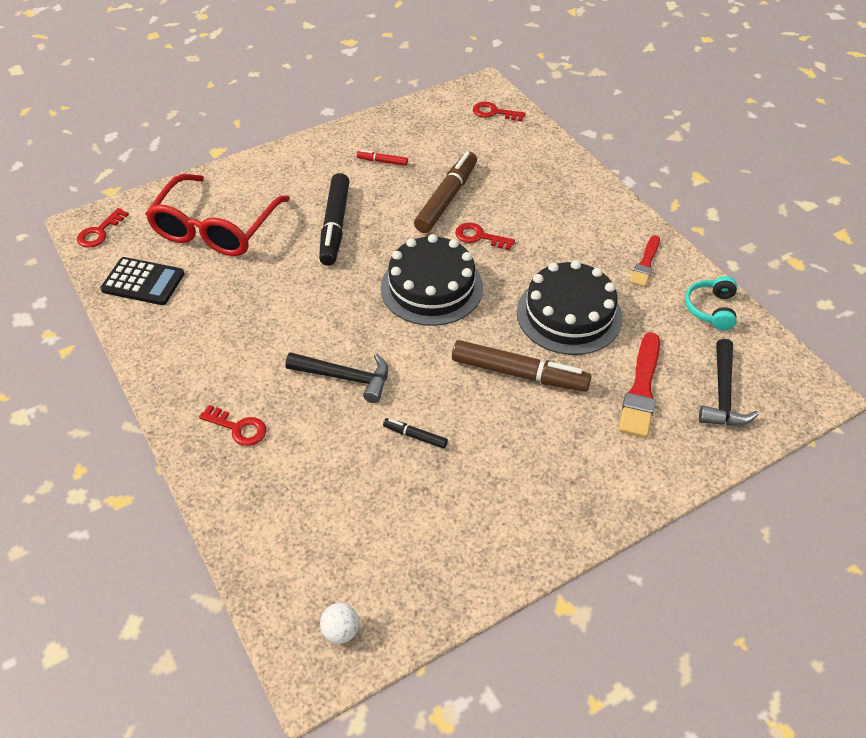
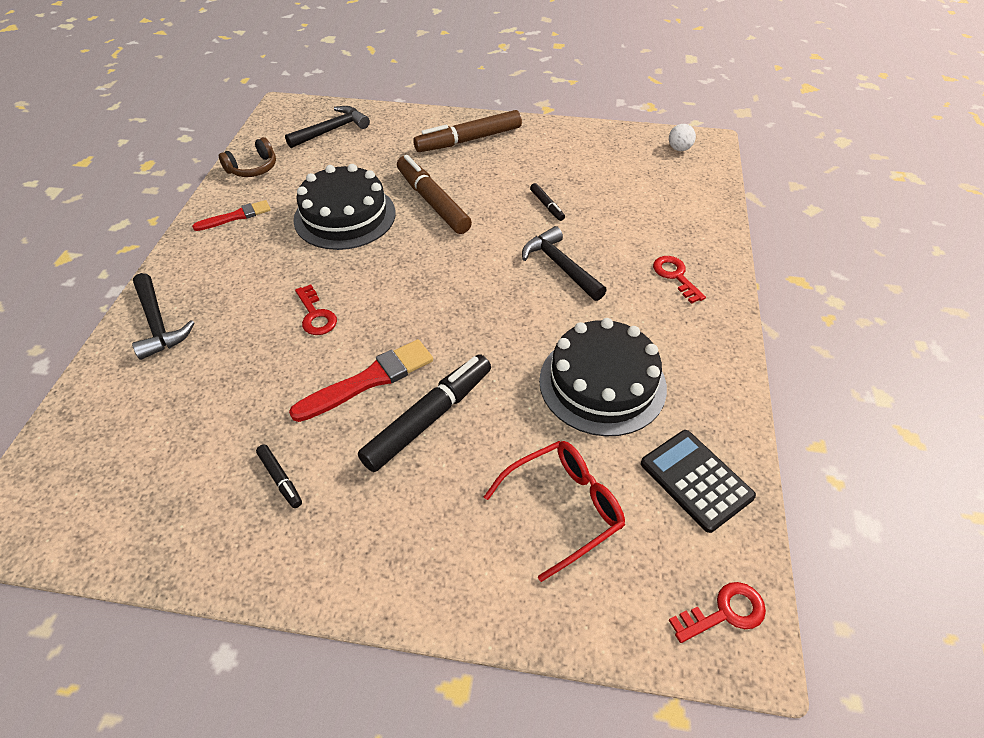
camera: 140 degrees left, 0 degrees up
(215, 228) = (563, 508): red glasses -> red glasses, size x0.66
(382, 161) = (280, 479): red marker -> black marker
(431, 287) = (415, 295): black cake -> black cake (602, 383)
(446, 198) = (285, 376): brown marker -> brown marker (468, 140)
(494, 112) = (66, 465): red key -> none
(565, 179) = (158, 324): none -> black hammer
(641, 389) = (371, 155): red brush -> red brush (369, 380)
(711, 309) = (253, 168): turquoise headphones -> brown headphones

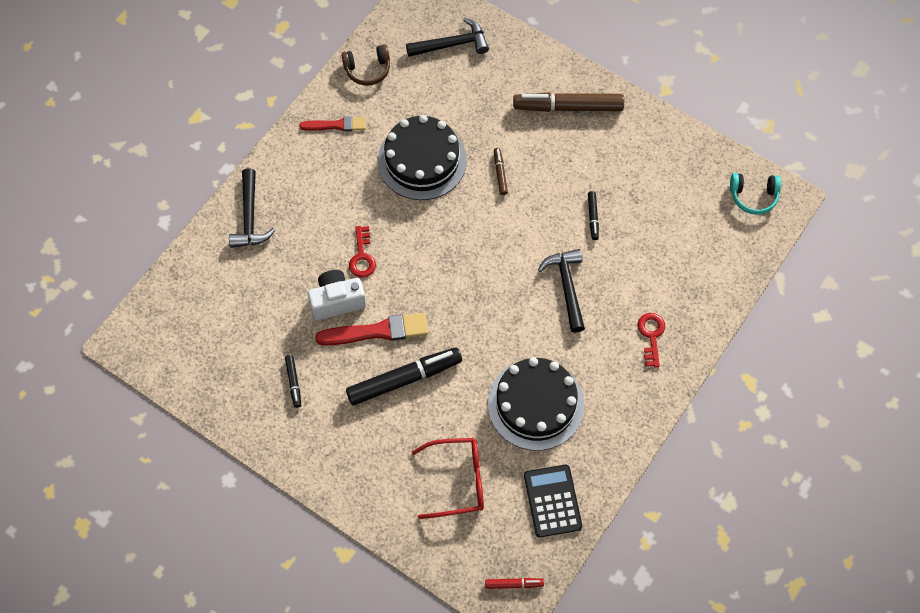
camera: 25 degrees right, 15 degrees up
(303, 368) = (337, 301): none -> white camera
(432, 202) = (500, 173): brown marker -> brown marker, size x0.46
(679, 149) = (753, 196): white ball -> turquoise headphones
(724, 612) = (514, 584): red key -> red marker

